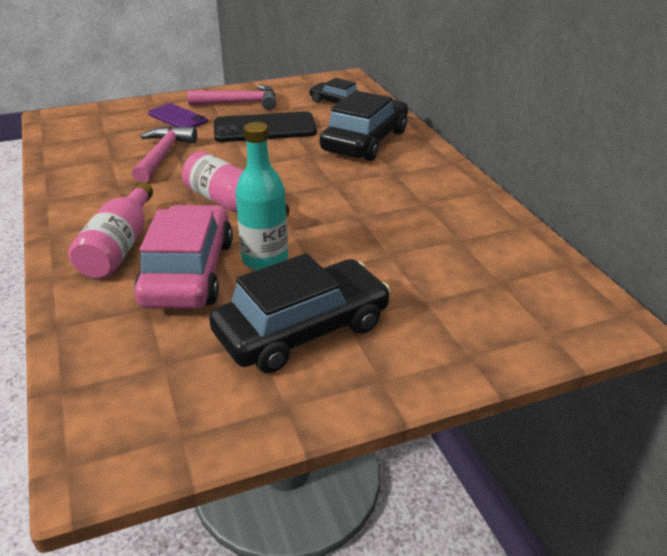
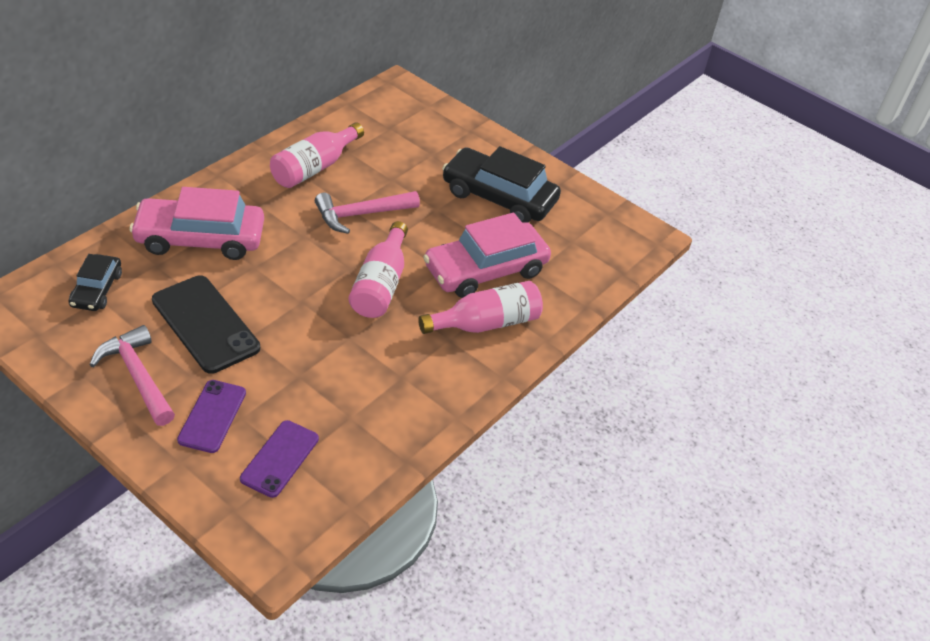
camera: 125 degrees left, 10 degrees up
(114, 130) = (280, 458): none -> purple phone
(163, 155) = (318, 378): pink hammer -> pink hammer (361, 214)
(265, 260) = (442, 237): turquoise bottle -> none
(365, 141) = (200, 238): black car -> pink car
(439, 211) = (314, 167): none -> pink bottle

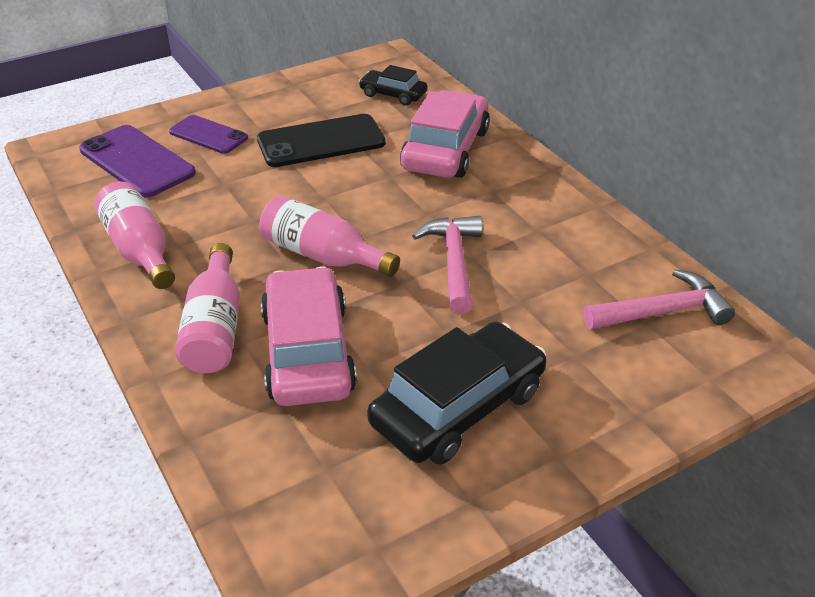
camera: 115 degrees right, 5 degrees down
(137, 376) = (277, 106): pink hammer -> pink hammer (662, 312)
(280, 458) = (136, 161): purple phone -> purple phone, size x1.57
(314, 167) = (557, 239): pink bottle -> pink bottle (140, 250)

